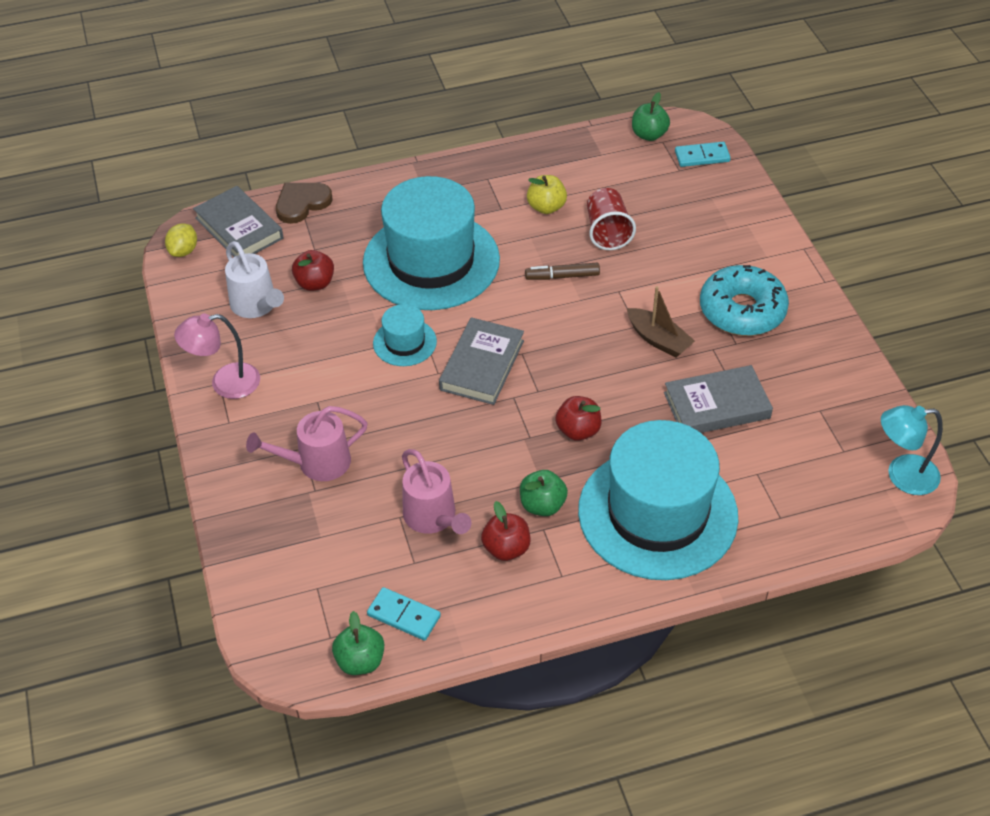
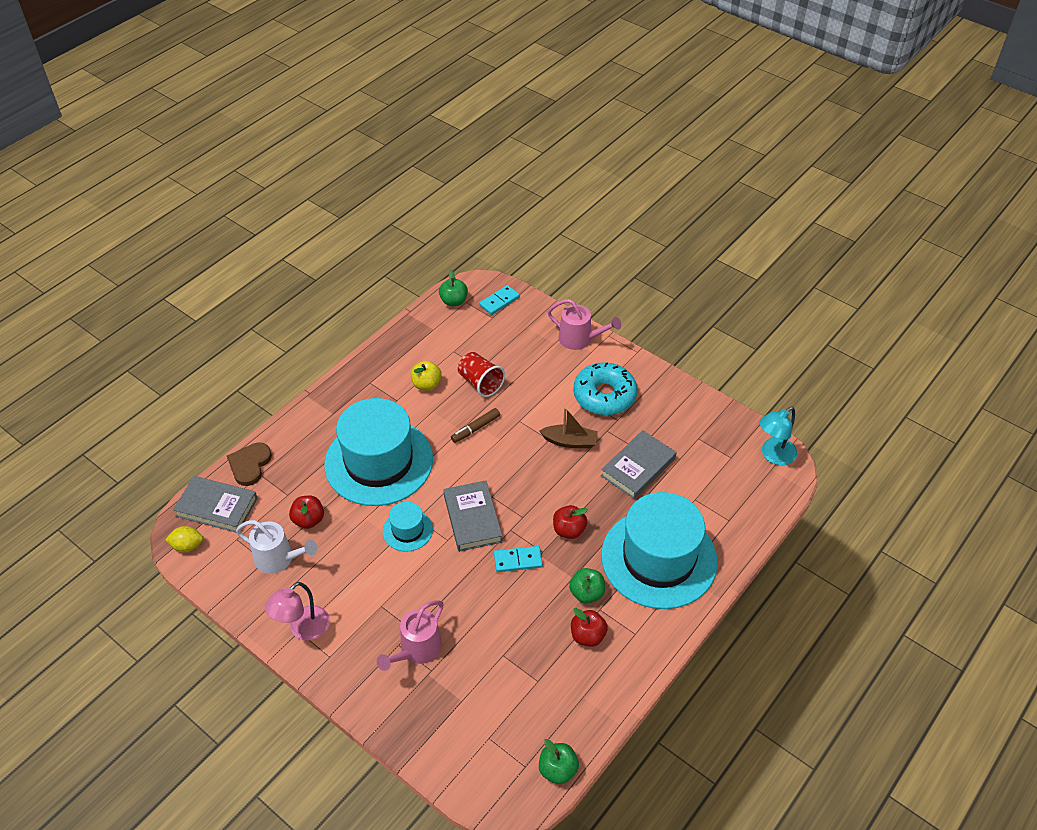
camera: 35 degrees left, 0 degrees up
(183, 251) = (187, 546): yellow lemon -> yellow lemon turned 75 degrees counterclockwise
(403, 616) = (560, 721): turquoise domino -> turquoise domino (518, 560)
(433, 518) = (525, 643): pink watering can -> pink watering can (580, 339)

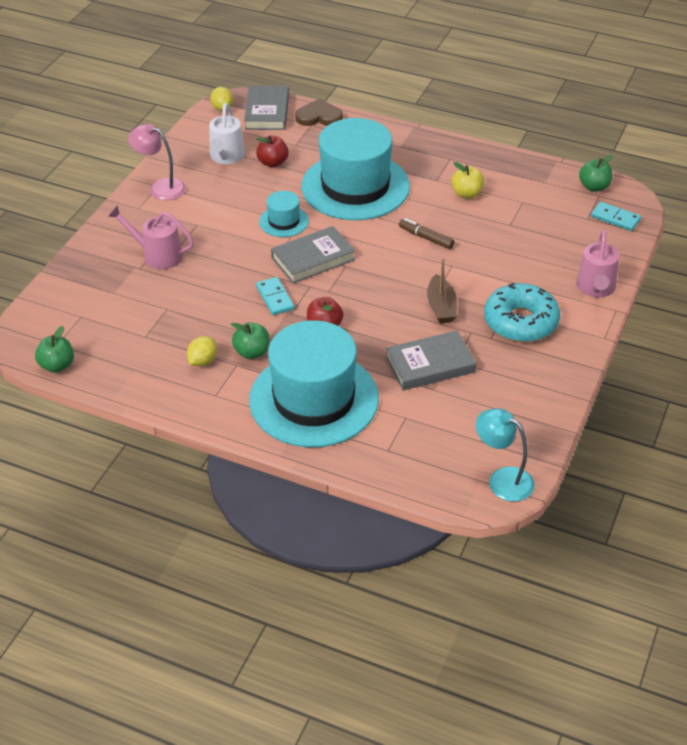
camera: 75 degrees right, 5 degrees down
(480, 383) = (489, 229): red cup -> none
(587, 636) = (203, 361): red apple -> yellow lemon
(638, 467) = (430, 365): grey book -> grey book turned 45 degrees counterclockwise

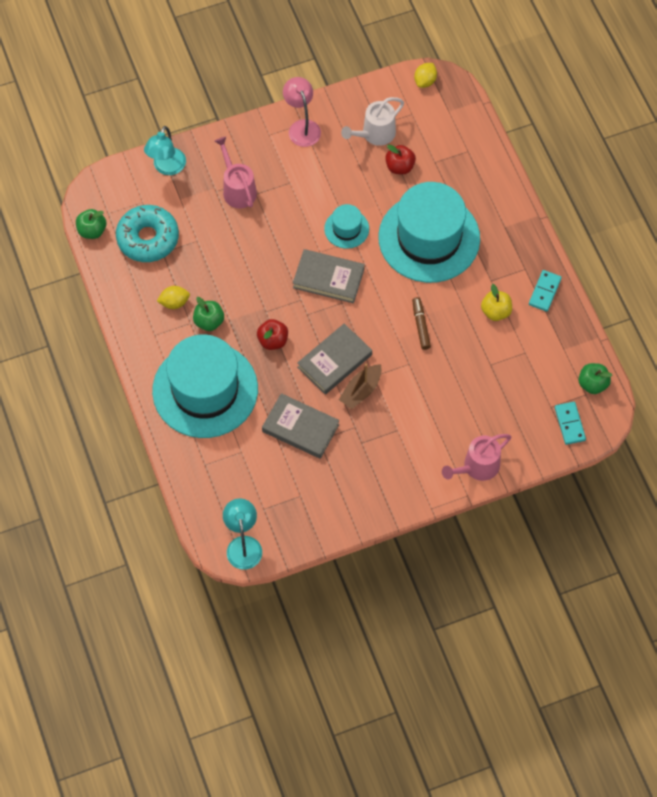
camera: 45 degrees right, 20 degrees up
(74, 281) = (167, 167): none -> turquoise lamp
(267, 112) = (452, 111): grey book -> grey book (334, 361)
(275, 298) = (269, 290): turquoise domino -> turquoise domino (544, 291)
(319, 116) = (482, 147): brown heart -> none
(520, 322) = (395, 448): turquoise donut -> turquoise donut (148, 238)

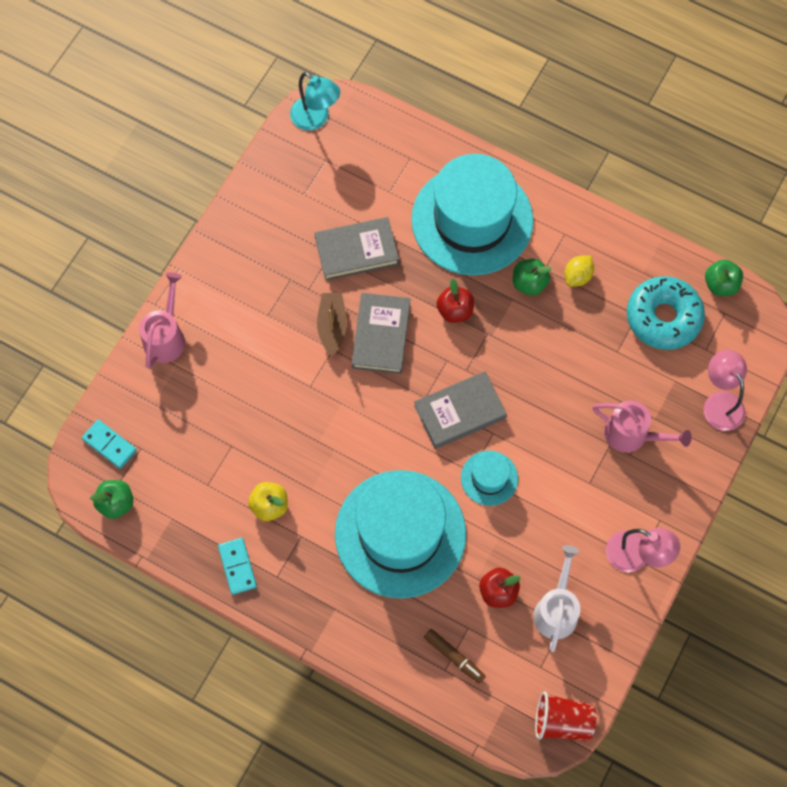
camera: 140 degrees right, 5 degrees up
(167, 167) = (720, 402): turquoise lamp -> pink lamp
(421, 325) = (330, 433): brown marker -> brown marker (454, 657)
(425, 81) = (562, 721): yellow lemon -> red cup

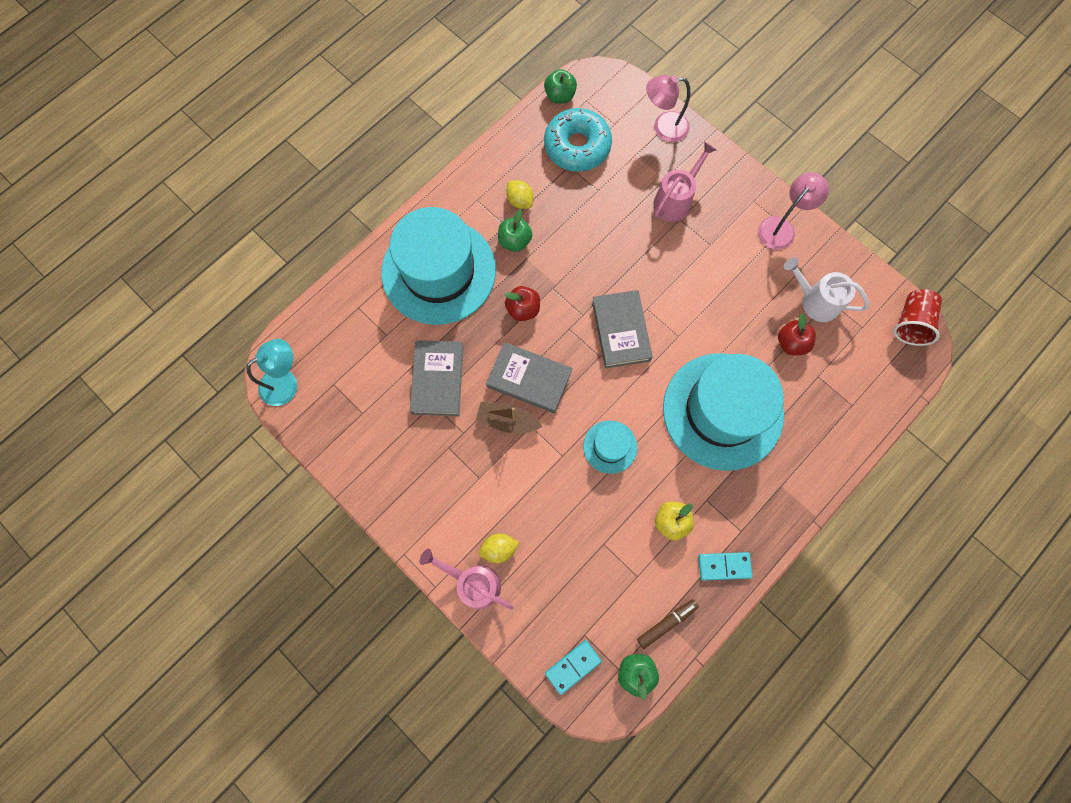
camera: 75 degrees left, 5 degrees up
(203, 351) = (499, 549): none -> yellow lemon
(454, 657) = (842, 395): brown marker -> brown marker (666, 623)
(489, 478) = (688, 323): turquoise hat -> turquoise hat (610, 446)

